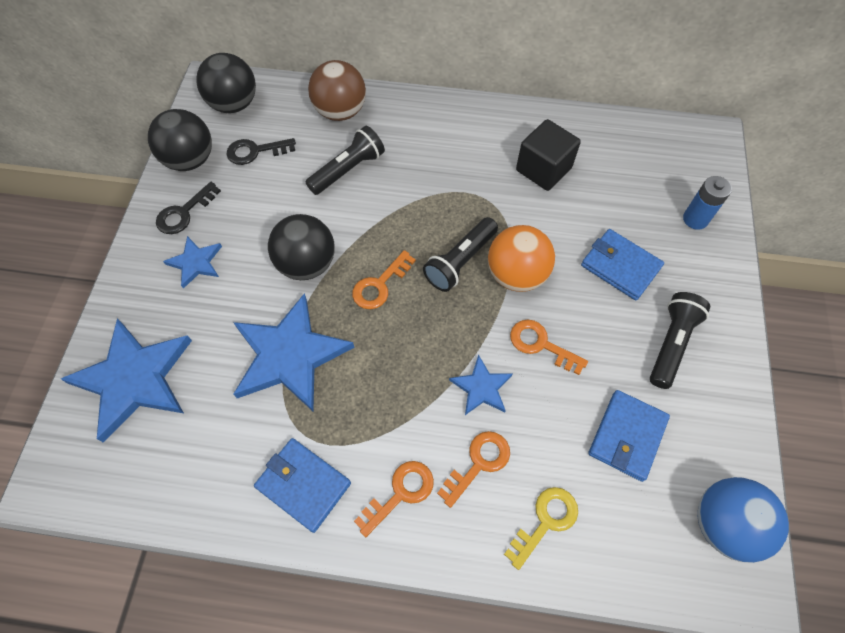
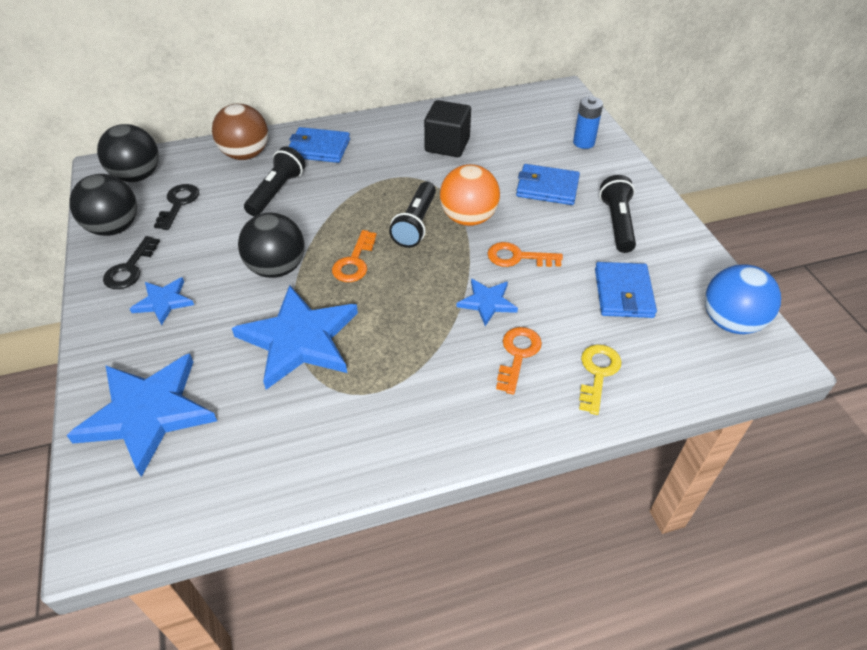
camera: 25 degrees left, 15 degrees down
(255, 151) = (178, 203): black key -> black key turned 135 degrees clockwise
(303, 485) = (371, 431): blue wallet -> blue wallet (319, 148)
(400, 493) = (464, 402): orange key -> none

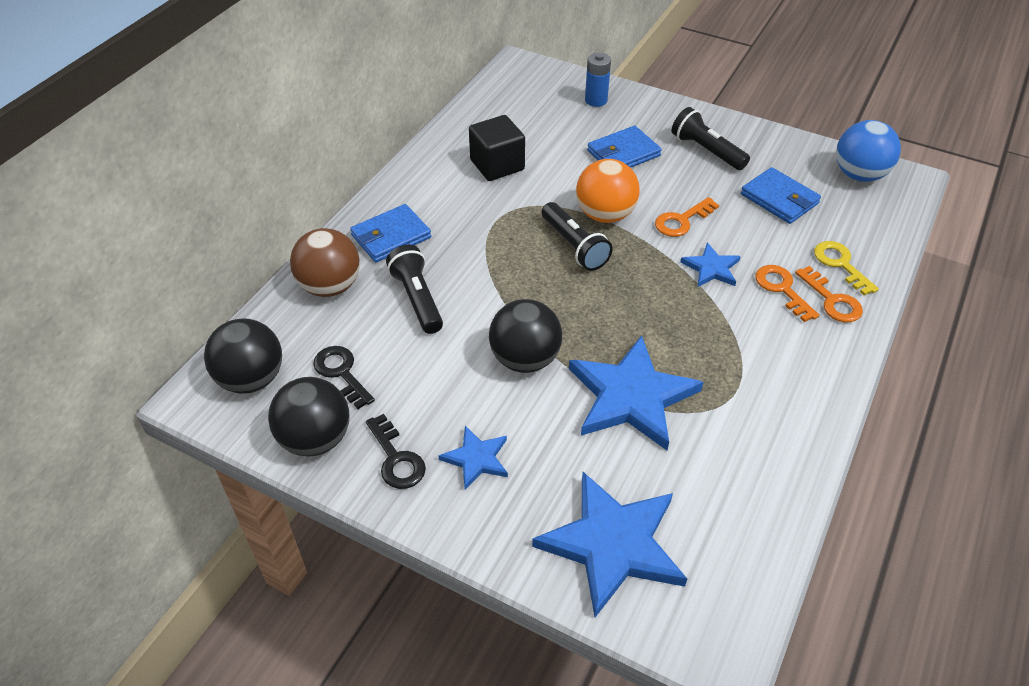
camera: 45 degrees left, 0 degrees up
(354, 262) = (576, 309): orange key -> orange key (832, 300)

